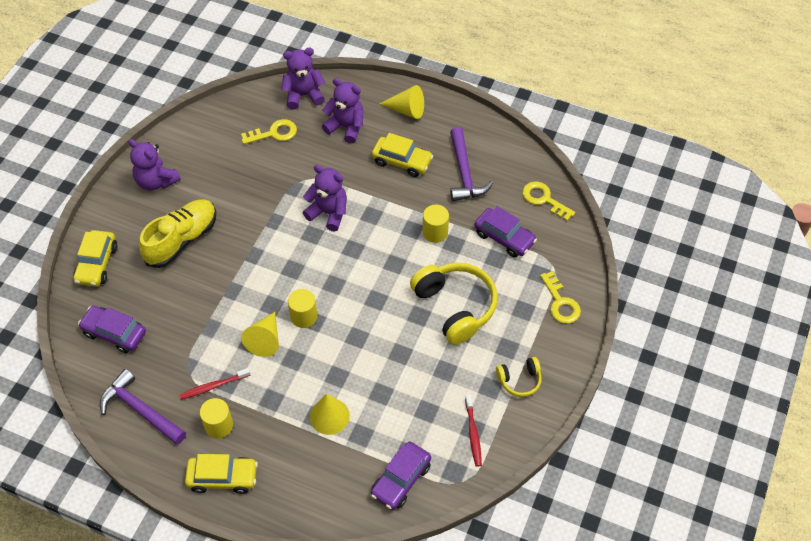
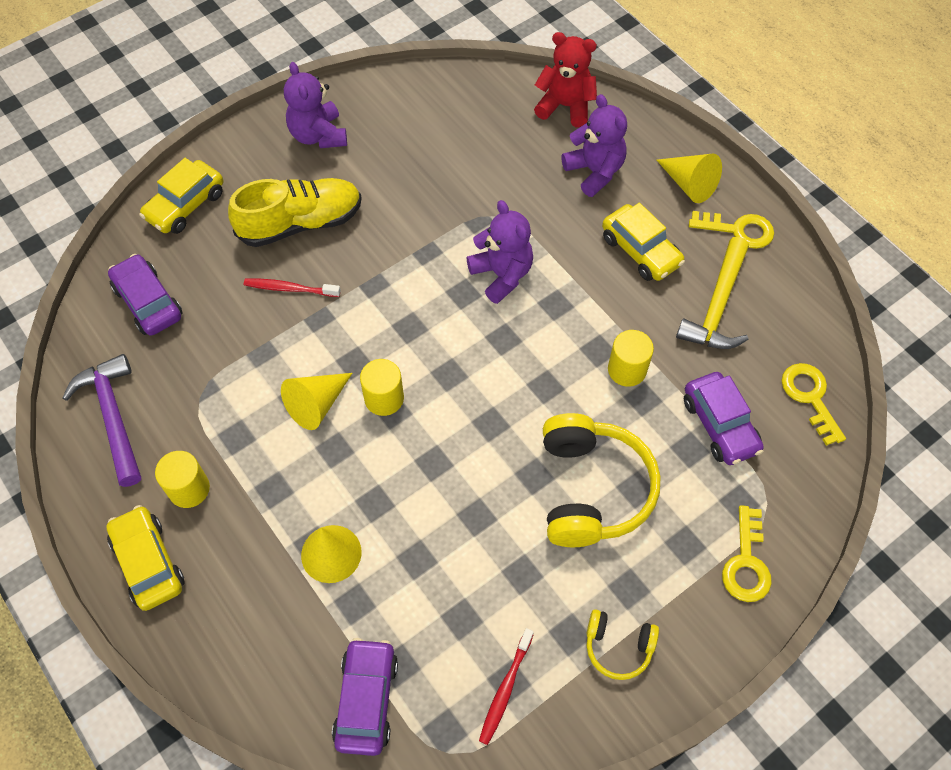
camera: 30 degrees right, 5 degrees up
(213, 386) = (216, 432): red toothbrush -> red toothbrush (290, 288)
(222, 478) = (148, 562): yellow car -> yellow car turned 150 degrees counterclockwise
(274, 133) = (498, 139): yellow key -> yellow key (738, 230)
(303, 95) = (565, 106): purple teddy bear -> red teddy bear
(401, 480) = (366, 699): purple car -> purple car turned 120 degrees clockwise
(464, 173) = (717, 306): purple hammer -> yellow hammer

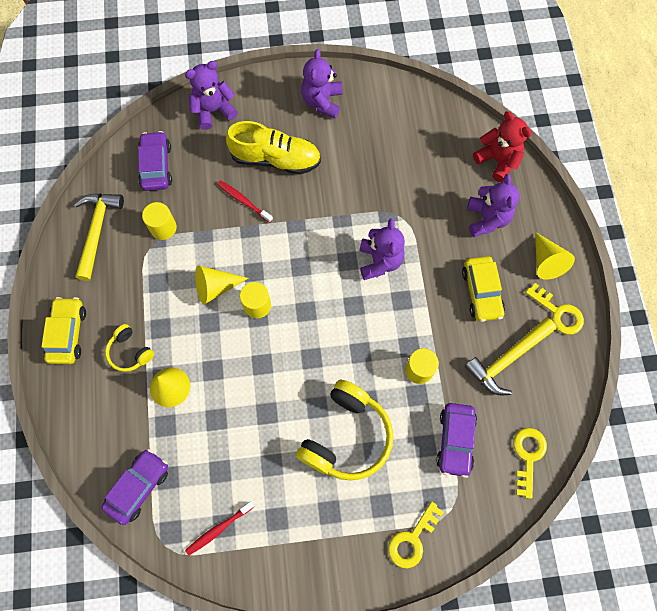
camera: 30 degrees right, 10 degrees up
(113, 417) = (97, 231): purple hammer -> yellow hammer
(185, 205) = (213, 110): yellow car -> purple teddy bear
(189, 489) = (114, 300): yellow cylinder -> yellow cylinder (163, 228)
(618, 646) = (300, 544): yellow headphones -> yellow headphones (130, 352)

